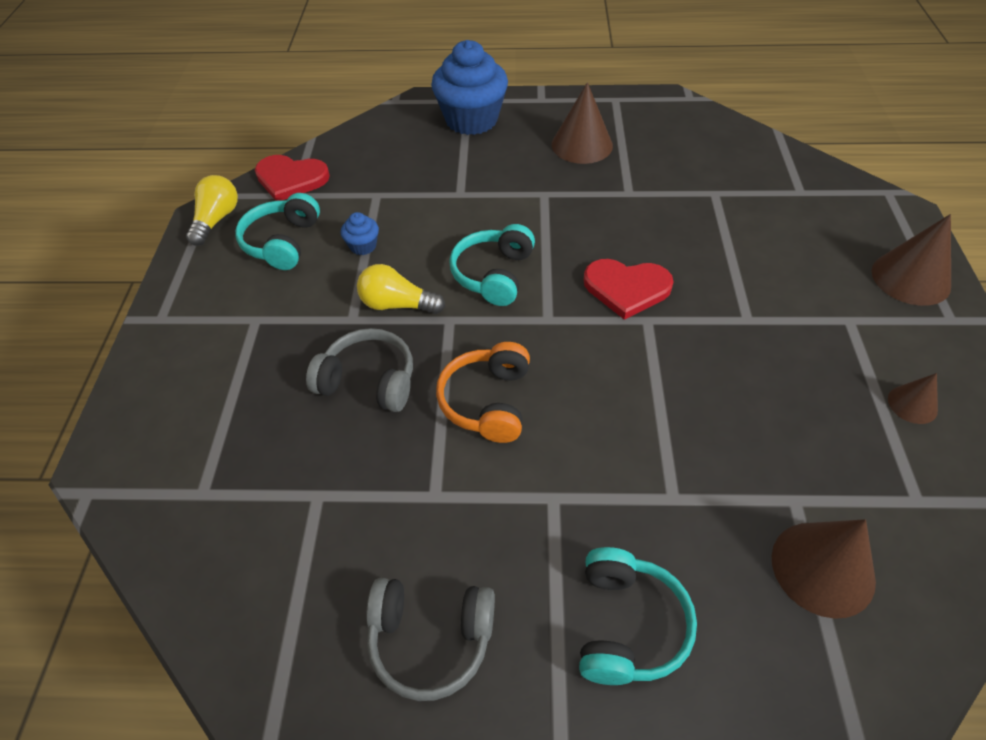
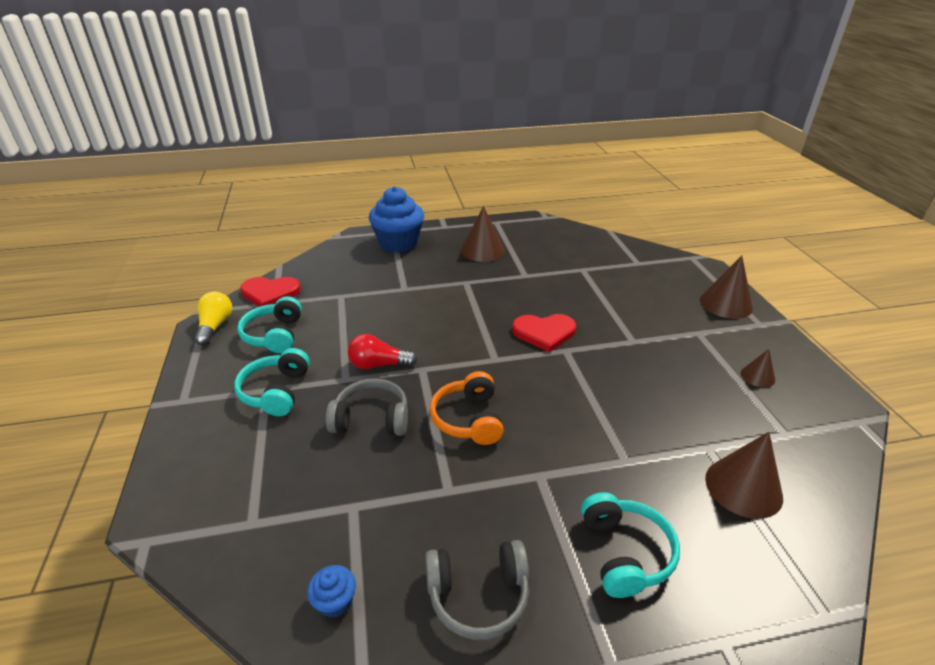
camera: 15 degrees left, 15 degrees down
(363, 246) = (340, 330): blue cupcake -> blue cupcake (335, 601)
(397, 304) = (378, 365): yellow light bulb -> red light bulb
(493, 274) = (446, 336): turquoise headphones -> turquoise headphones (276, 391)

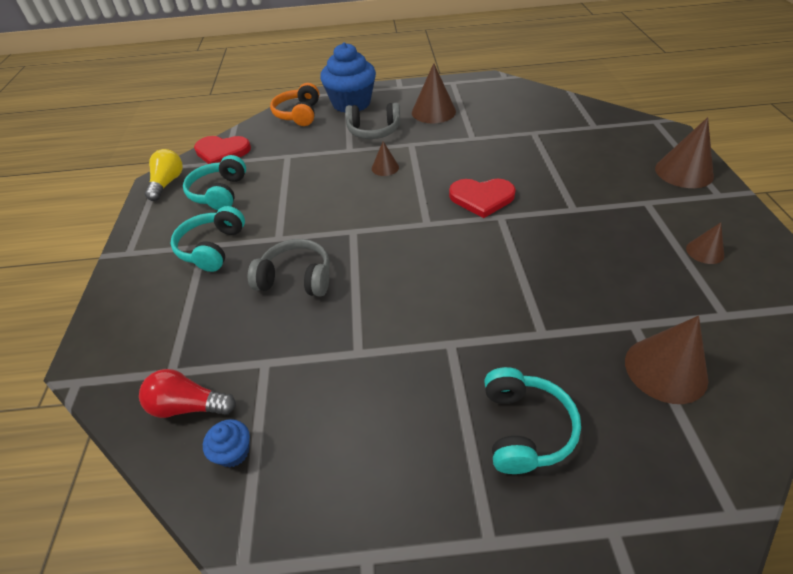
camera: 10 degrees right, 10 degrees up
(378, 365) = (312, 225): red light bulb -> red light bulb (188, 406)
(444, 305) = (385, 167): none -> brown cone
(468, 419) = (390, 283): orange headphones -> orange headphones (298, 114)
(478, 595) = (369, 458): grey headphones -> grey headphones (373, 131)

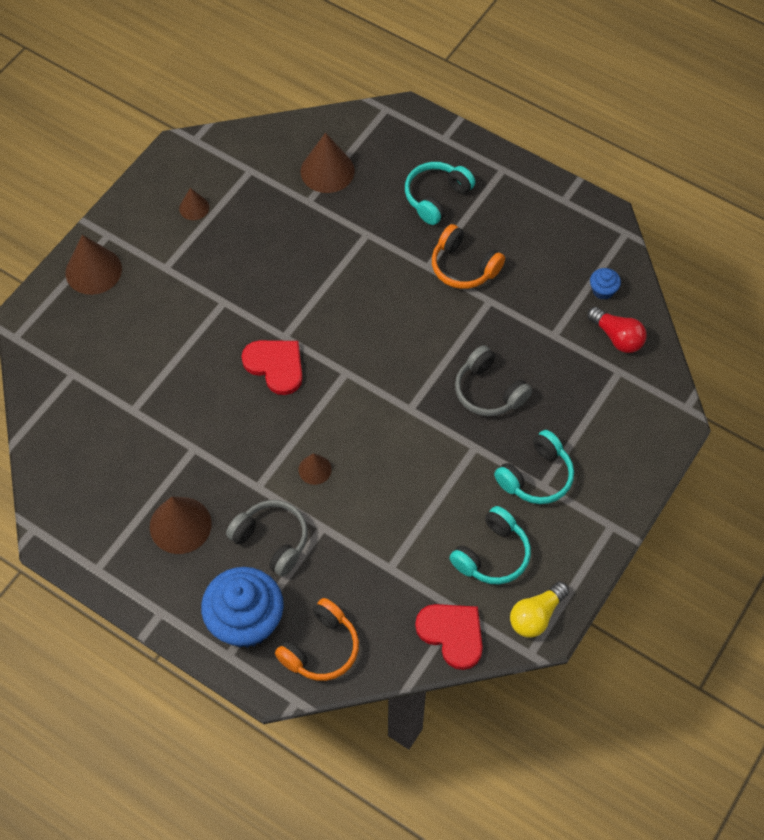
camera: 145 degrees left, 15 degrees up
(415, 368) = (463, 267): none -> orange headphones

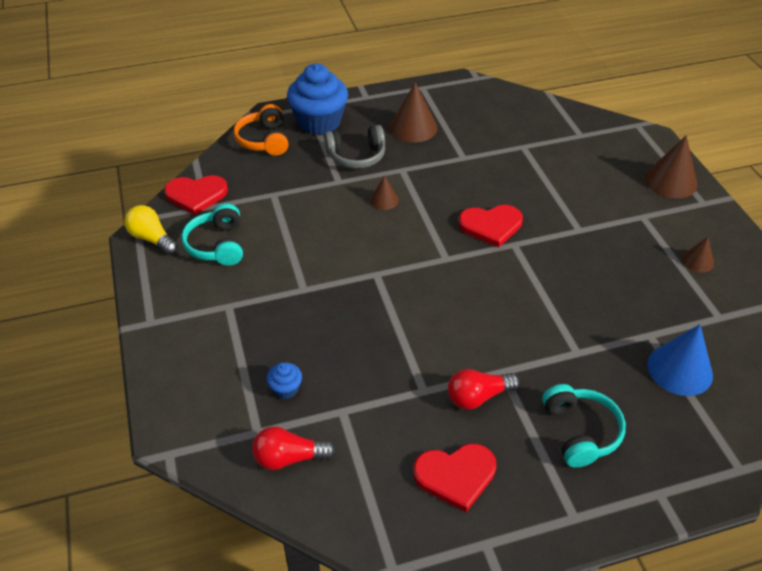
camera: 130 degrees right, 15 degrees down
(327, 171) = (679, 369): brown cone -> blue cone
(463, 267) = (478, 397): orange headphones -> red light bulb
(489, 391) = (339, 329): grey headphones -> none
(535, 241) = (455, 476): none -> red heart
(536, 476) = (239, 307): turquoise headphones -> none
(536, 616) = (152, 239): yellow light bulb -> yellow light bulb turned 45 degrees counterclockwise
(603, 290) = (347, 488): blue cupcake -> blue cupcake (285, 389)

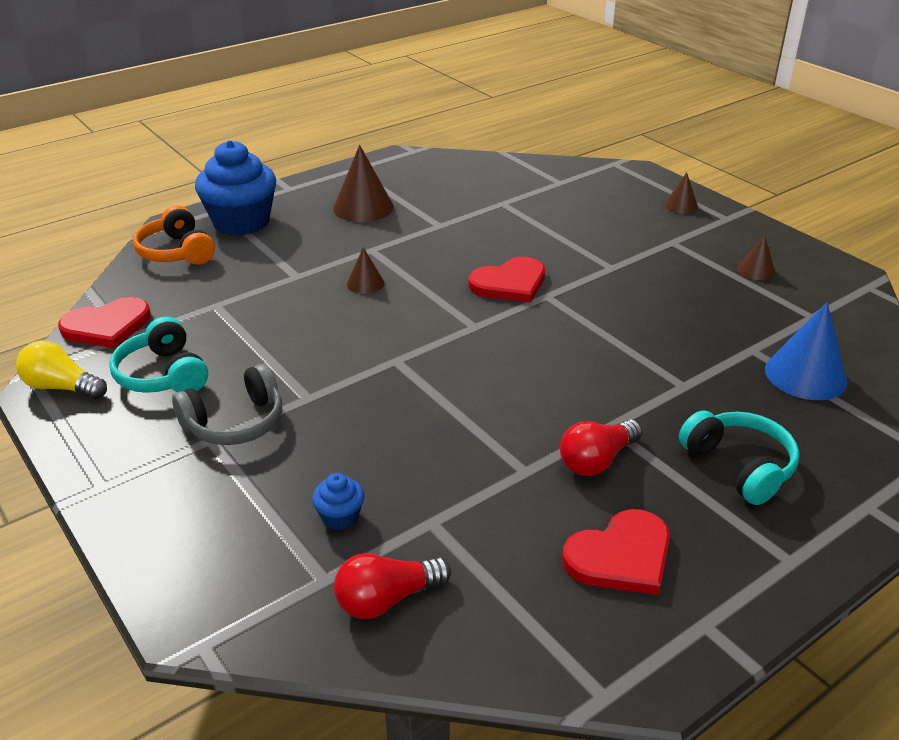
camera: 20 degrees left, 10 degrees down
(357, 156) = (307, 247): grey headphones -> grey headphones (235, 423)
(670, 181) = (681, 205): brown cone -> brown cone, size x0.55

